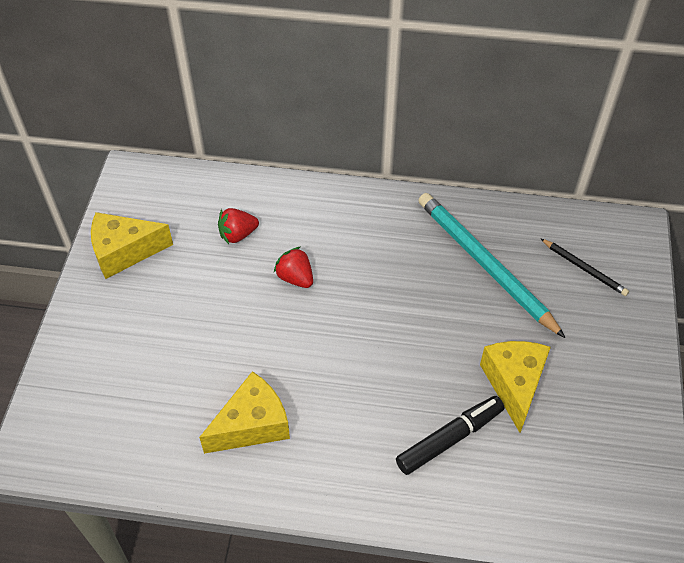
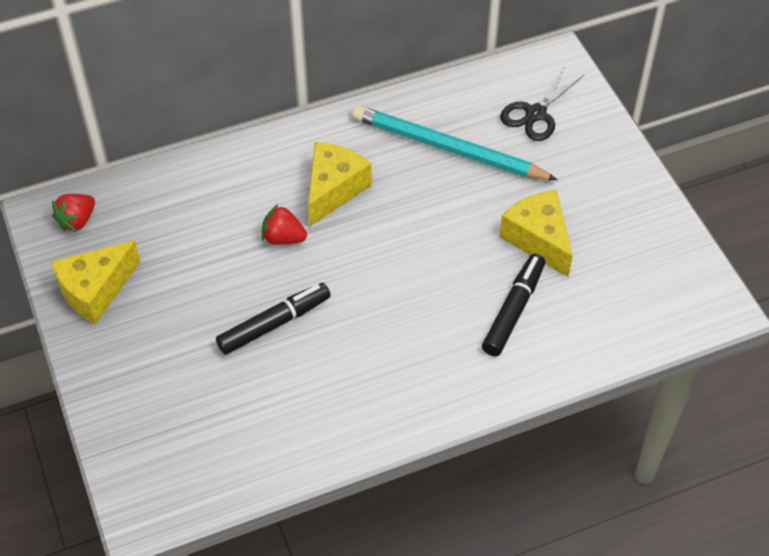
camera: 30 degrees left, 0 degrees up
(238, 234) = (198, 224): red strawberry -> red strawberry (77, 221)
(239, 347) = (274, 323): none -> black marker
(252, 424) = (334, 383): yellow cheese -> yellow cheese (333, 189)
(584, 268) = (535, 114): black pencil -> black scissors

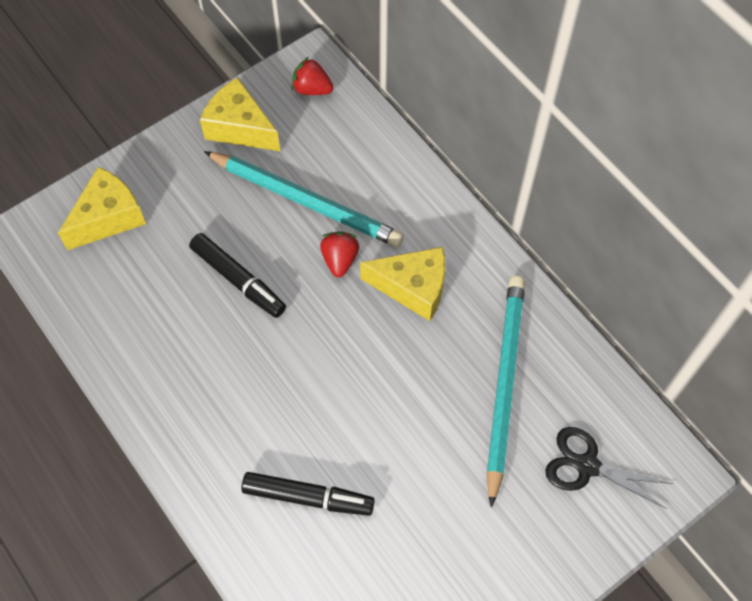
camera: 75 degrees right, 10 degrees up
(207, 251) = (306, 201): none -> turquoise pencil
(538, 239) = (407, 504): yellow cheese -> yellow cheese (109, 217)

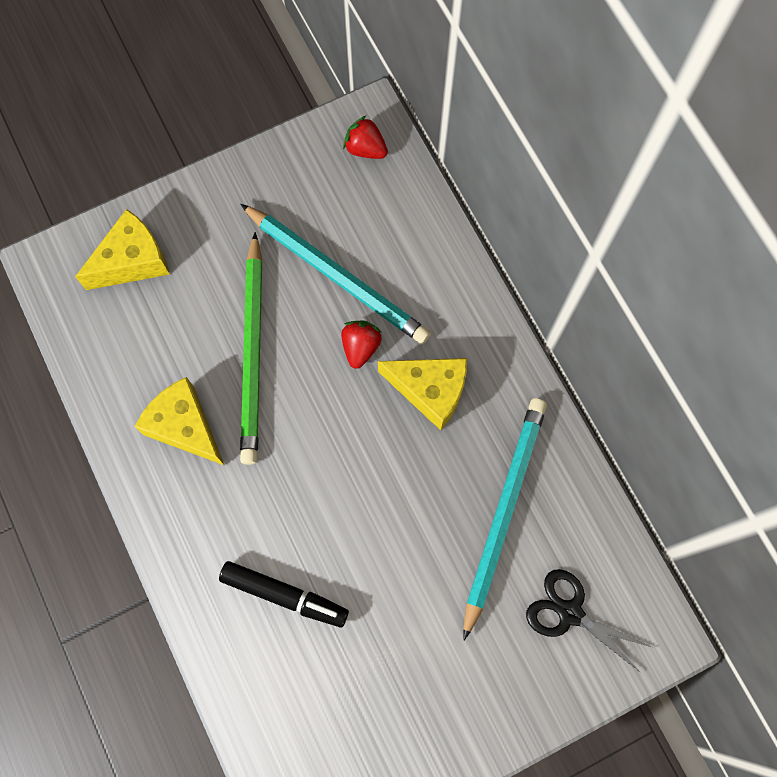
camera: 10 degrees right, 10 degrees up
(238, 280) = (253, 352): black marker -> green pencil
(240, 128) = (282, 181): yellow cheese -> yellow cheese (185, 427)

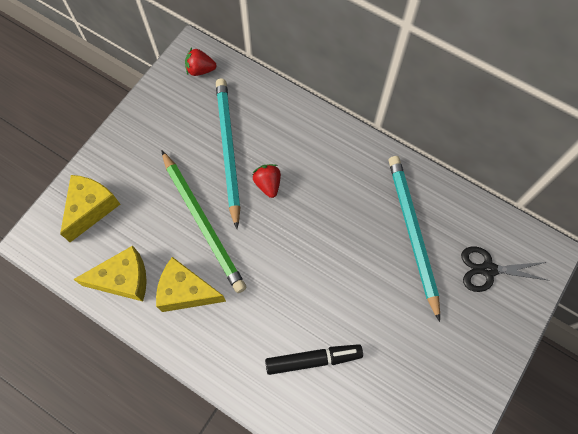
camera: 30 degrees left, 5 degrees down
(337, 275) = (228, 150): turquoise pencil -> turquoise pencil turned 105 degrees counterclockwise
(430, 391) = (325, 187): yellow cheese -> yellow cheese (124, 279)

